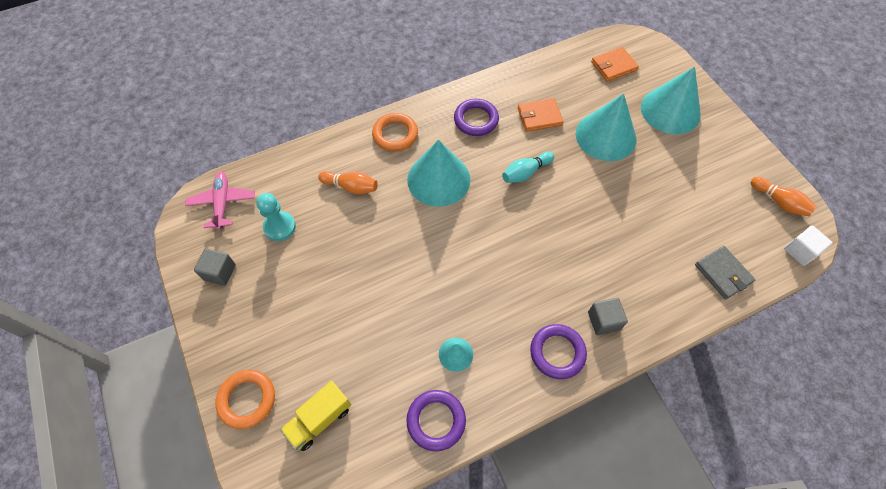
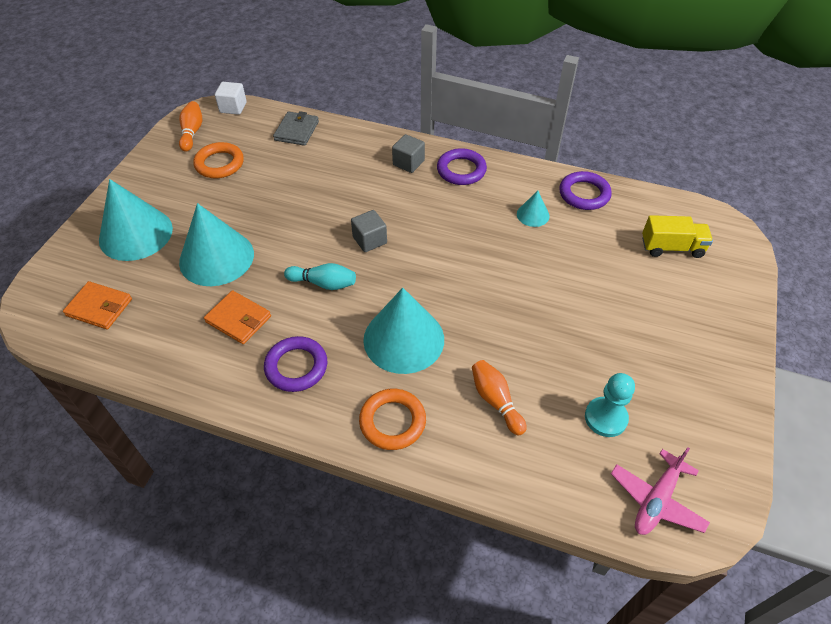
camera: 135 degrees left, 10 degrees down
(220, 272) = (700, 419): grey cube -> grey cube (369, 240)
(247, 400) = (726, 296): orange ring -> orange ring (219, 164)

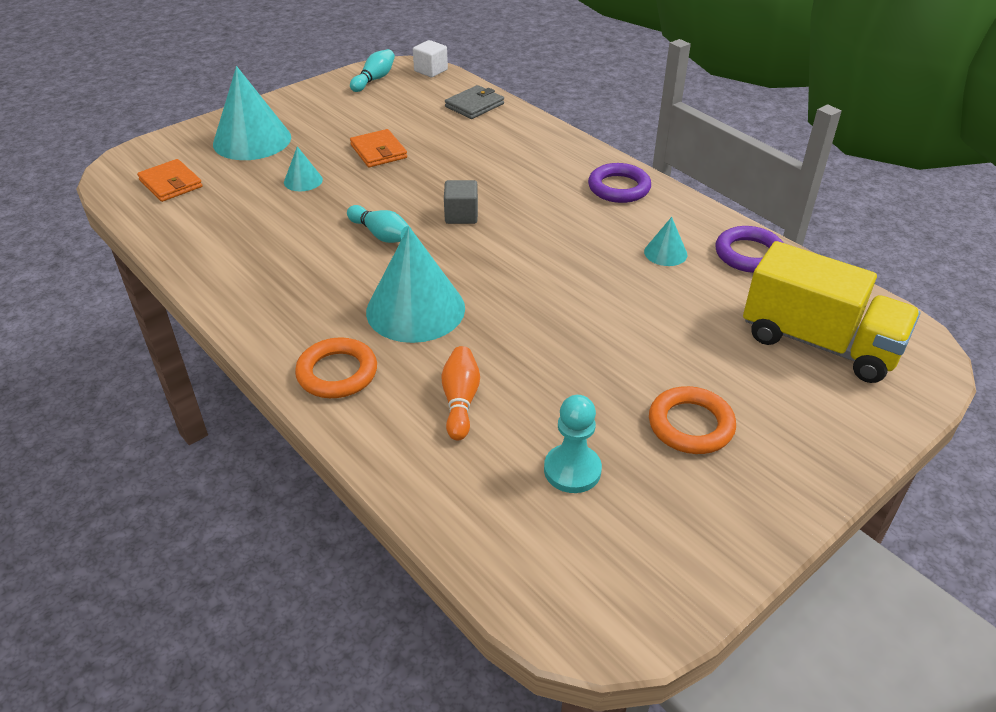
camera: 30 degrees right, 10 degrees down
(192, 132) = (374, 79): orange bowling pin -> turquoise bowling pin
(216, 257) = (303, 181): turquoise cone -> turquoise cone, size x0.47
(219, 164) = (376, 110): orange ring -> orange ring (690, 425)
(238, 319) = (276, 234): orange wallet -> orange wallet (378, 151)
(296, 367) = (291, 291): purple ring -> none
(408, 163) = (565, 164): grey cube -> none
(656, 499) = (559, 575): pink plane -> none
(672, 247) = (819, 343): yellow truck -> yellow truck, size x1.73

